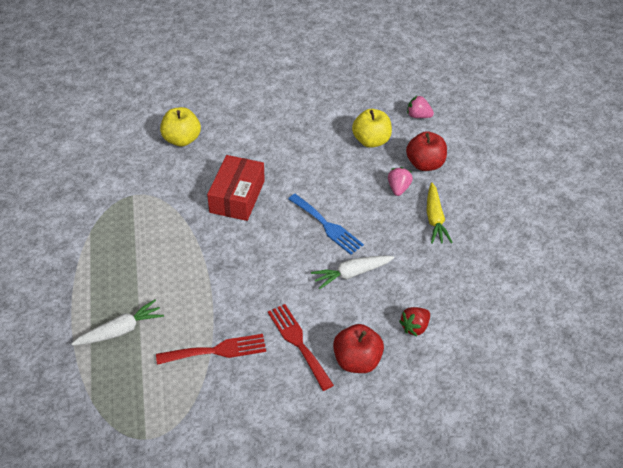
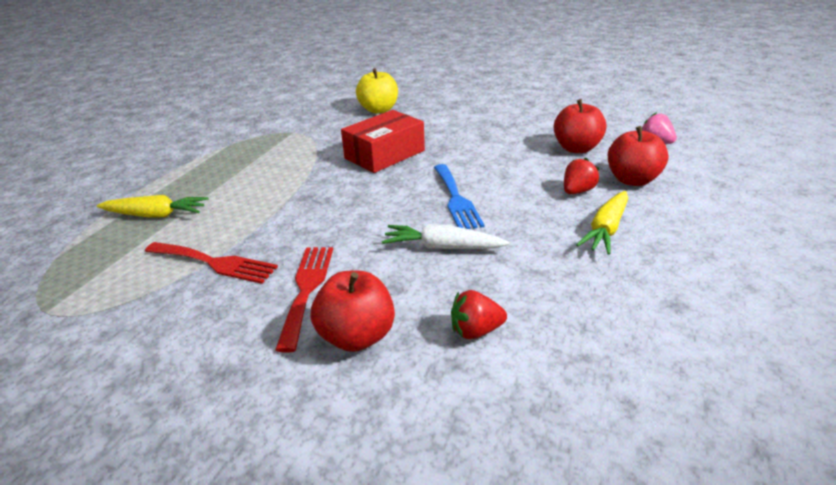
camera: 35 degrees right, 15 degrees down
(120, 330) = (156, 215): white carrot -> yellow carrot
(371, 141) = (576, 148): yellow apple -> red apple
(398, 188) = (577, 191): pink strawberry -> red strawberry

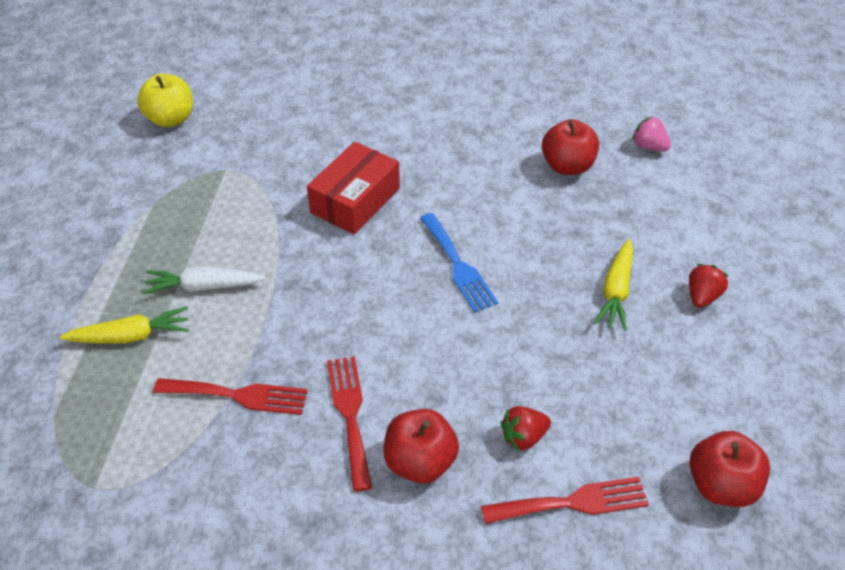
camera: 15 degrees left, 15 degrees up
(379, 110) = (317, 114): yellow apple -> yellow apple (171, 119)
(442, 247) = (464, 338): white carrot -> white carrot (204, 286)
(514, 401) = (572, 502): none -> red fork
(577, 191) = (580, 238): red strawberry -> red strawberry (702, 296)
(632, 180) = (632, 213): red apple -> red apple (721, 485)

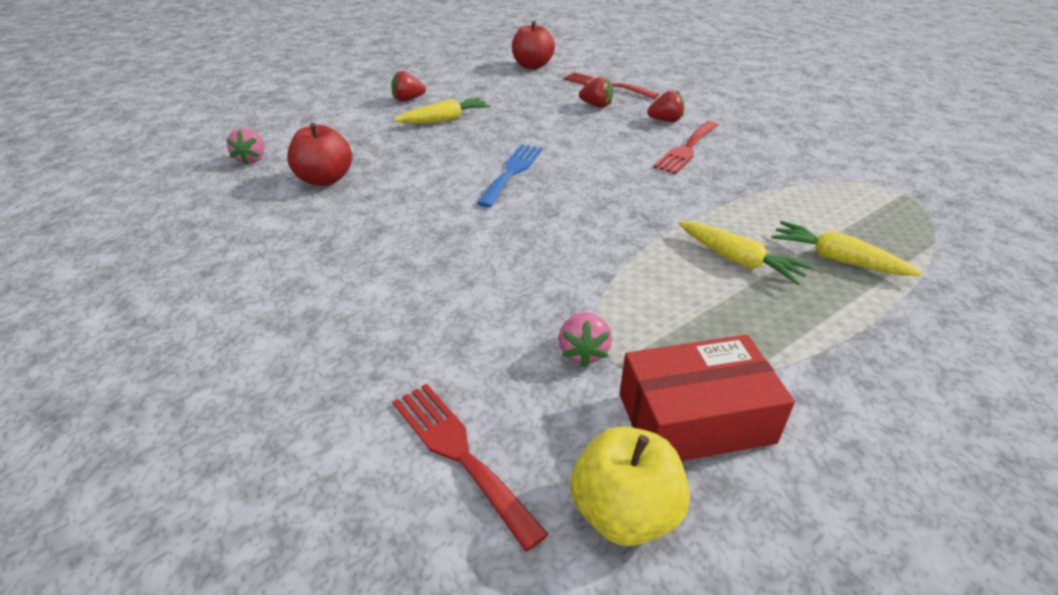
camera: 135 degrees left, 10 degrees down
(204, 286) = (738, 260): white carrot -> yellow carrot
(238, 395) = (759, 187): red fork -> red fork (459, 453)
(247, 164) = (583, 352): none -> pink strawberry
(355, 200) = (520, 250): red box -> red box (695, 418)
(420, 462) = (665, 120): red apple -> red strawberry

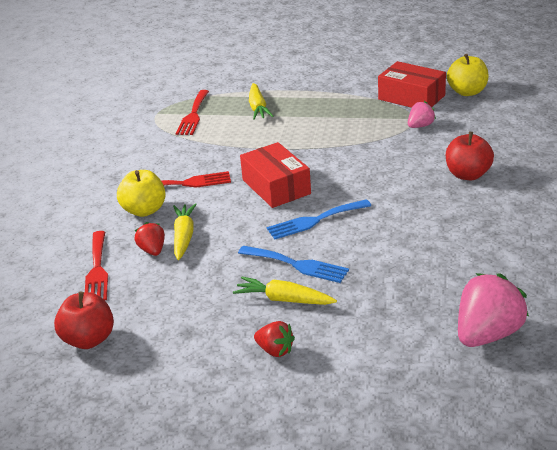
camera: 130 degrees left, 5 degrees down
(251, 159) = (487, 334): pink strawberry -> pink strawberry, size x1.89
(325, 179) = (445, 278): red apple -> red apple (468, 175)
(459, 453) = (503, 121): red fork -> red fork (193, 115)
(470, 139) = (297, 265): none -> blue fork
(604, 182) = (276, 187): none -> red box
(665, 120) = (144, 210): red strawberry -> yellow apple
(738, 260) = (297, 124): yellow carrot -> yellow carrot (184, 237)

